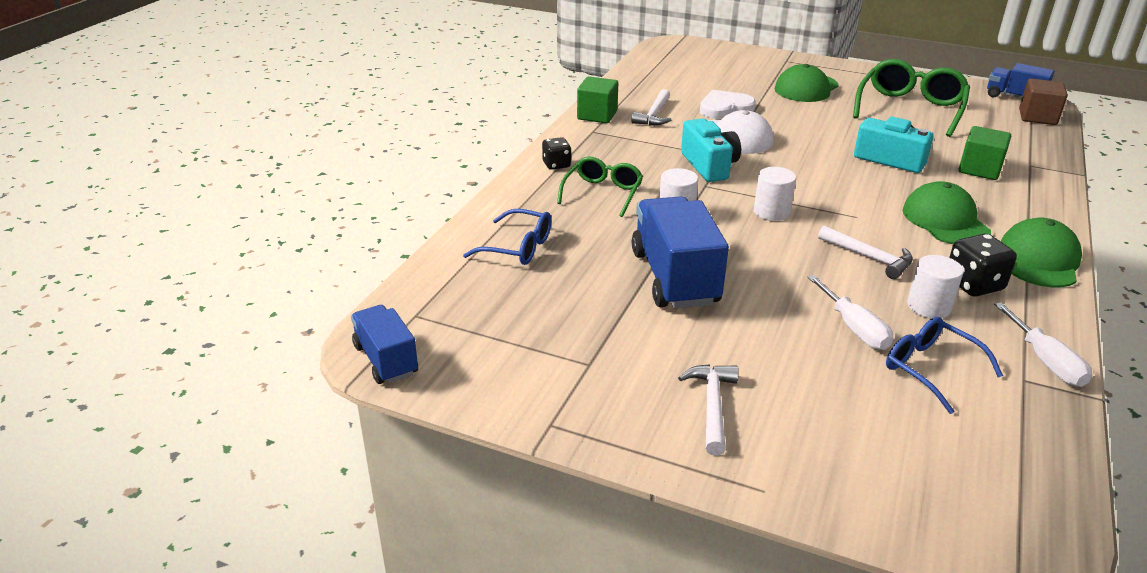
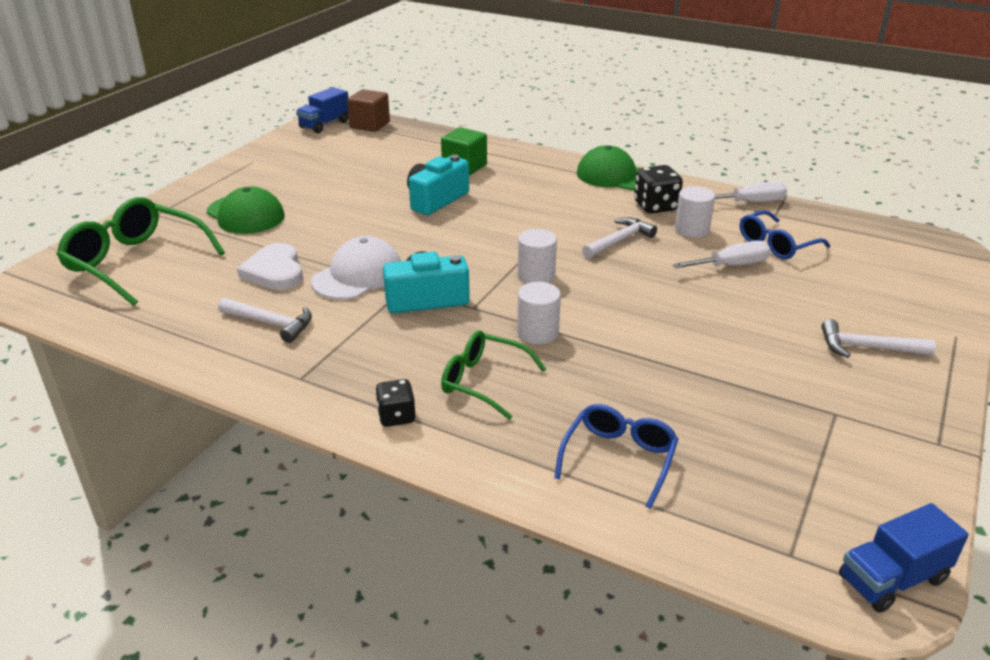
camera: 85 degrees left, 0 degrees up
(597, 115) = (249, 371): green cube -> none
(674, 277) = (669, 347): blue truck -> none
(910, 108) = (327, 171): green glasses -> green glasses (135, 262)
(945, 220) = (555, 198): green cap -> none

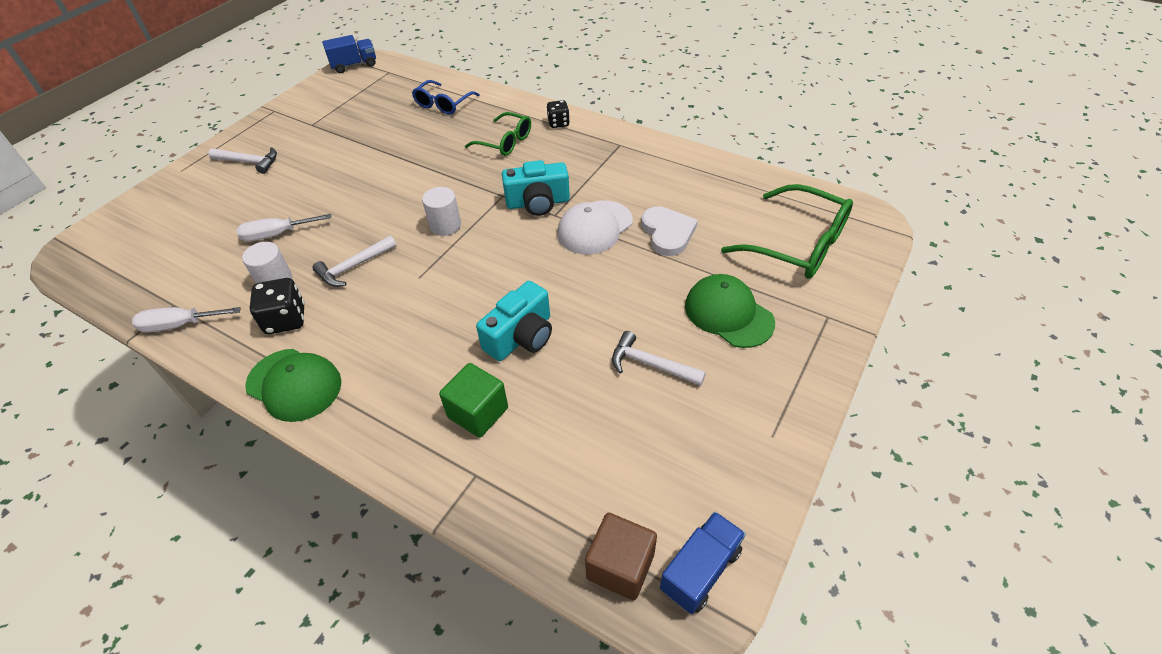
camera: 175 degrees left, 15 degrees up
(271, 323) = (652, 183): white hammer -> white hammer (651, 364)
(537, 333) = (461, 174): white cylinder -> none
(776, 245) = (215, 259): blue glasses -> none

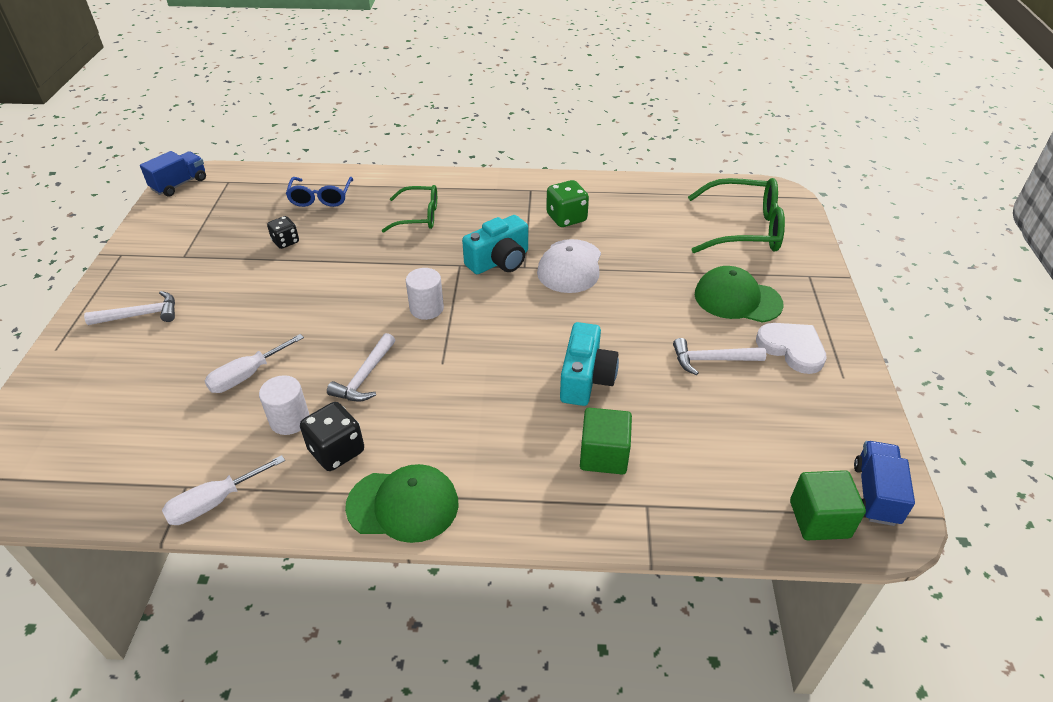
camera: 30 degrees left, 5 degrees down
(558, 123) = (456, 186): black dice -> black dice (285, 242)
(620, 566) = (819, 519): brown cube -> green cube
(630, 181) = (566, 218): none -> green dice
(667, 233) = (636, 251): white heart -> white heart (792, 348)

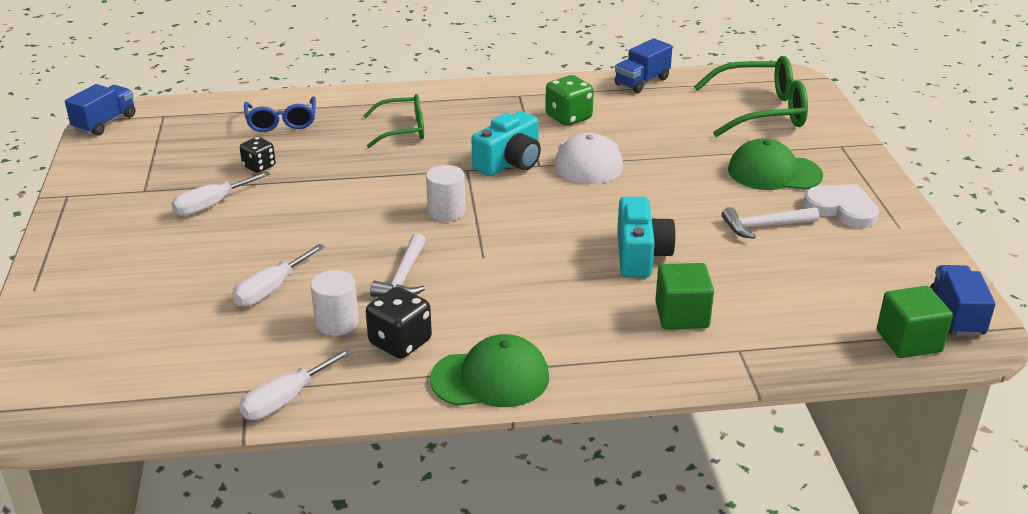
camera: 10 degrees left, 10 degrees down
(140, 315) = (120, 248): white hammer -> none
(232, 278) = (211, 205): none -> white screwdriver
(643, 186) = (642, 81): none -> blue truck

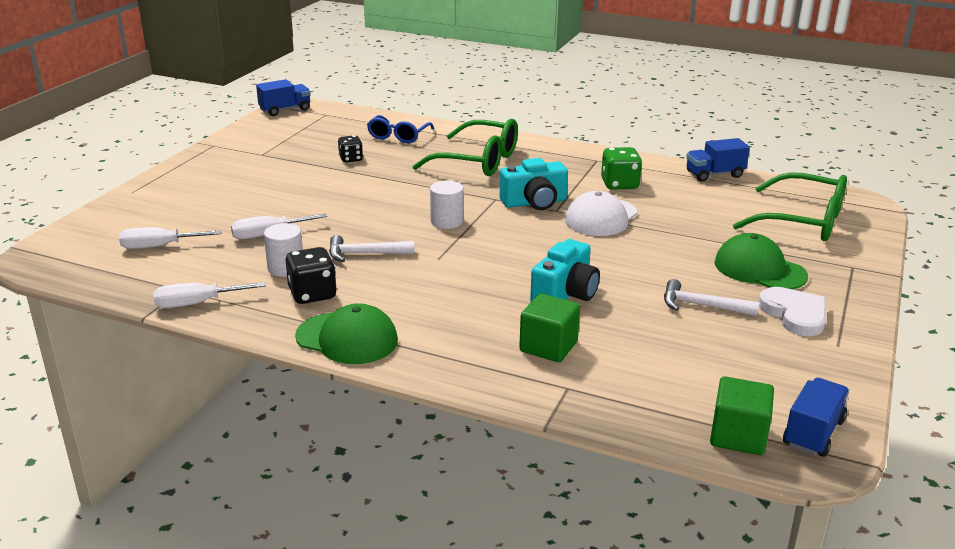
camera: 30 degrees right, 5 degrees down
(211, 205) = (292, 174): white screwdriver -> white screwdriver (159, 246)
(403, 130) = (478, 161): green glasses -> green glasses, size x1.62
(403, 277) = (365, 254): white hammer -> white hammer turned 45 degrees clockwise

